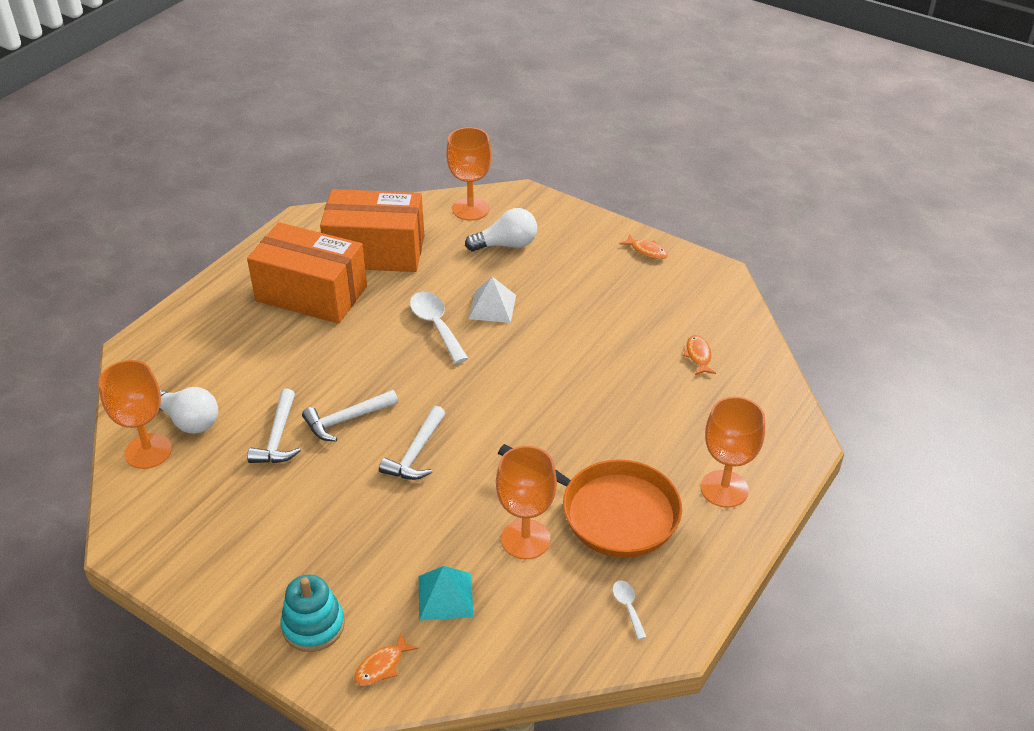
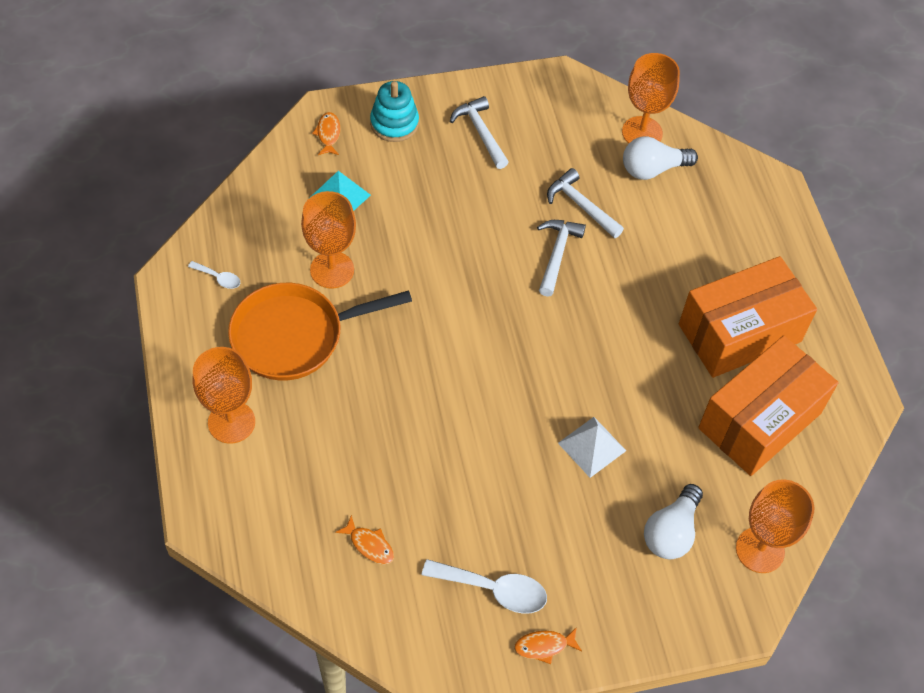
camera: 130 degrees right, 15 degrees up
(416, 453) = (478, 270): white hammer -> white hammer (480, 133)
(436, 325) = (608, 387): white spoon -> white spoon (493, 589)

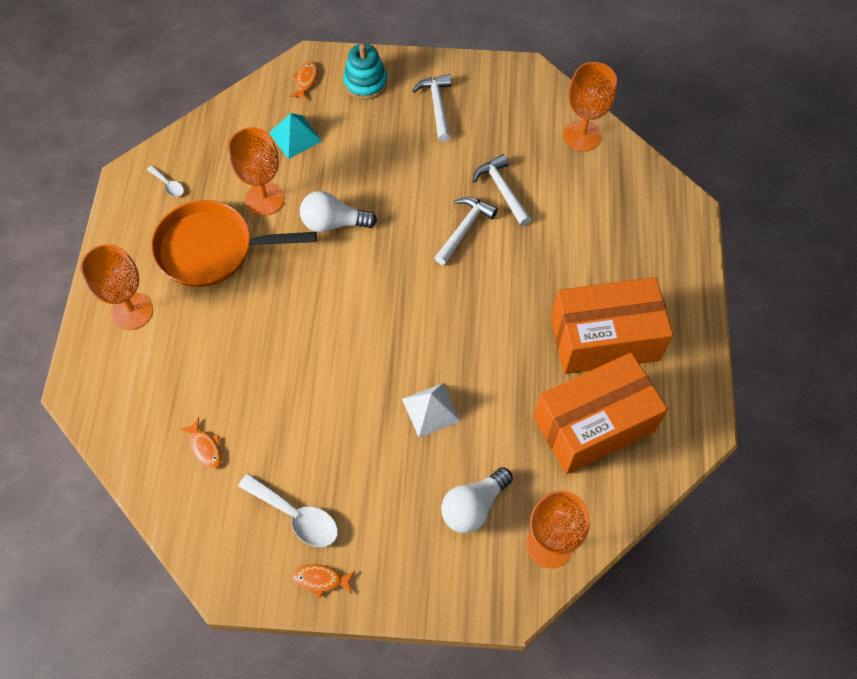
camera: 20 degrees right, 5 degrees up
(652, 169) = (579, 171): white light bulb -> white light bulb (333, 223)

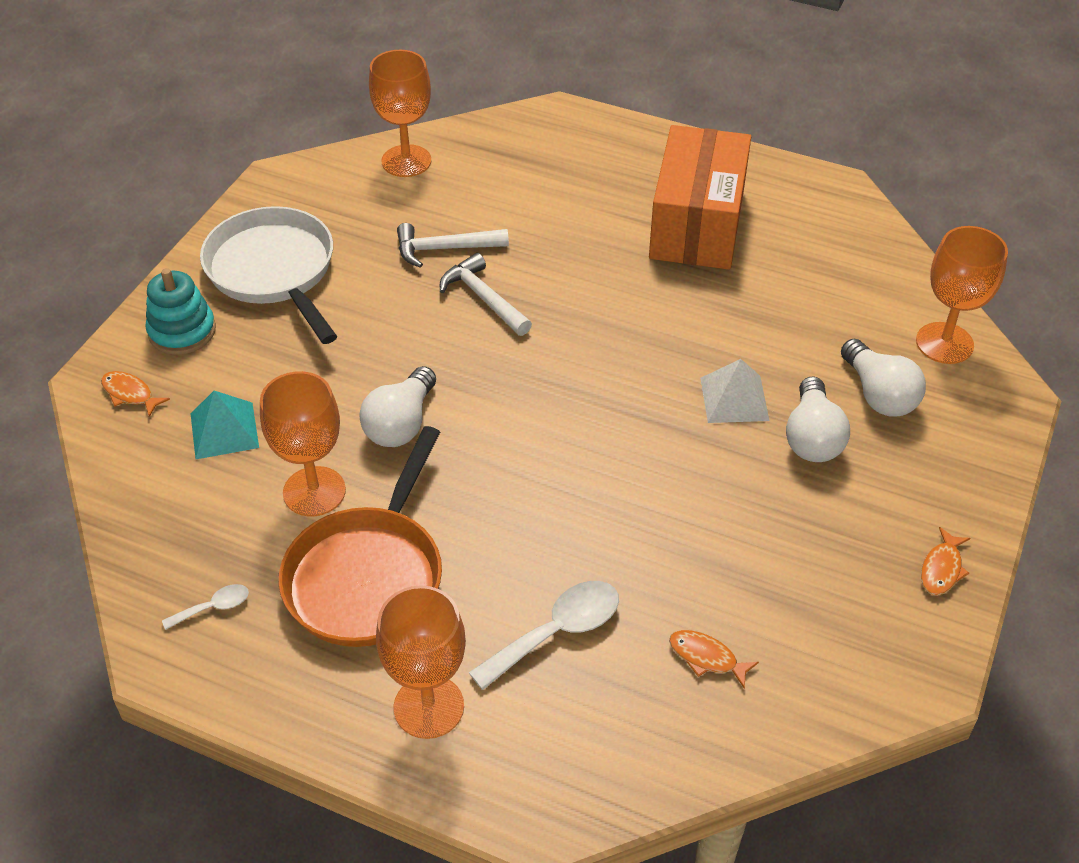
camera: 70 degrees left, 15 degrees down
(205, 447) = (706, 658): orange fish -> orange fish turned 135 degrees counterclockwise
(296, 516) = (844, 574): white spoon -> white spoon (557, 632)
(413, 469) = (812, 437): none -> white light bulb
(437, 106) = (274, 272): white hammer -> white pan
(594, 424) = (804, 265): orange box -> none

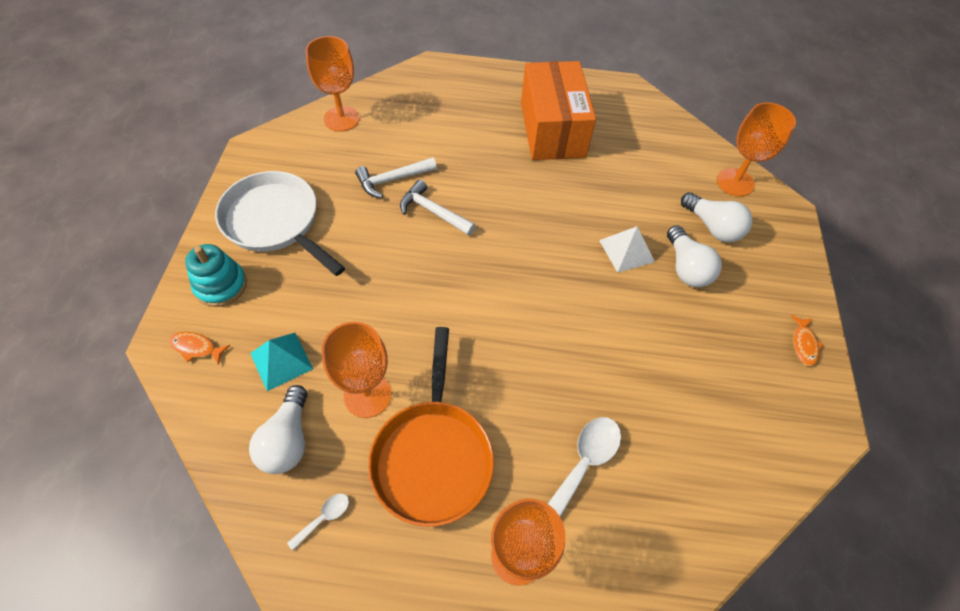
camera: 20 degrees left, 10 degrees up
(401, 424) = (411, 323): white light bulb -> white light bulb (287, 440)
(706, 658) = (690, 455): orange fish -> none

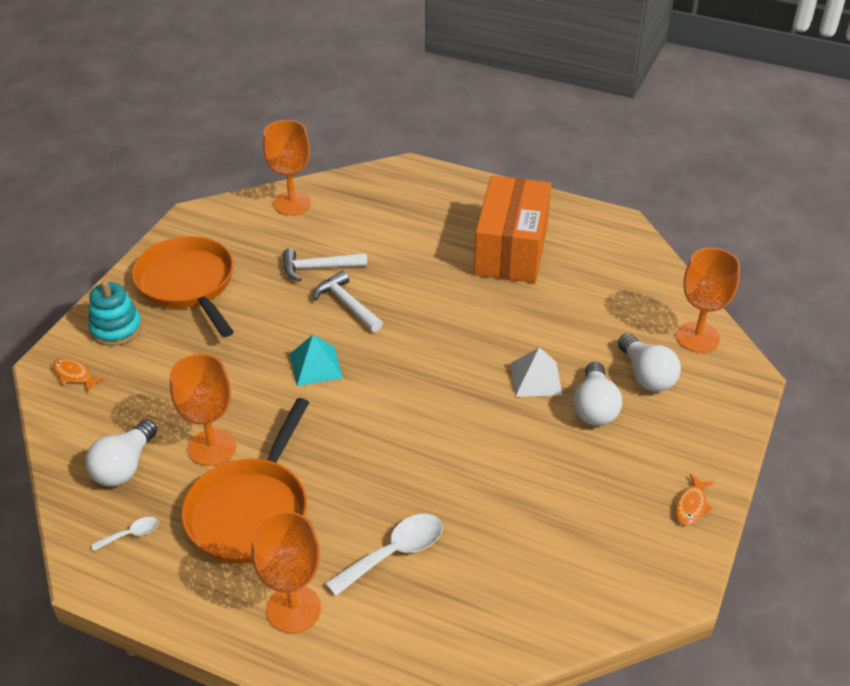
camera: 20 degrees right, 15 degrees down
(275, 222) = (188, 285): white pan -> orange pan
(281, 361) = (145, 402): turquoise pyramid -> turquoise pyramid (316, 366)

